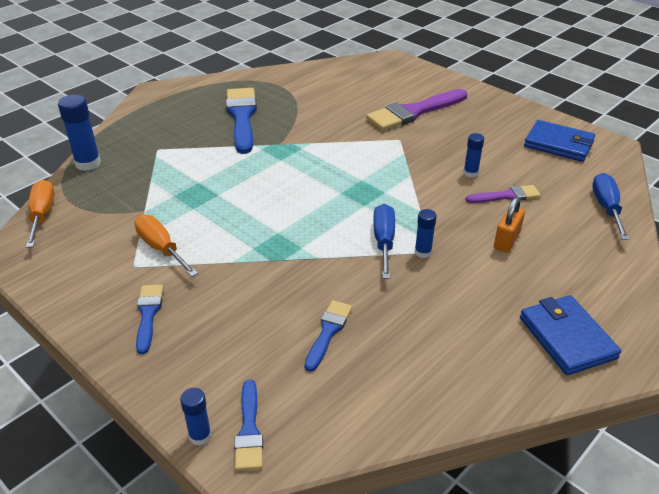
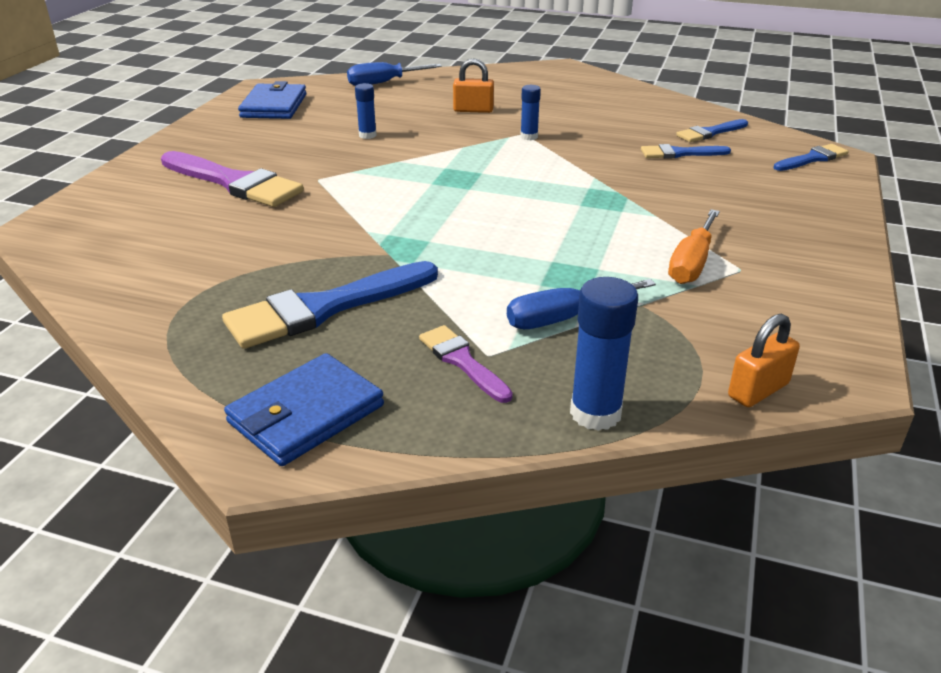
camera: 115 degrees left, 5 degrees down
(42, 215) = (758, 390): orange screwdriver -> orange padlock
(148, 314) = (784, 235): blue brush -> blue brush (710, 133)
(200, 436) = (847, 173): blue glue stick -> none
(384, 241) = (532, 154): blue screwdriver -> blue screwdriver (563, 318)
(506, 196) = (398, 117): purple brush -> purple brush (462, 361)
(566, 337) = (571, 84): blue wallet -> blue wallet (306, 414)

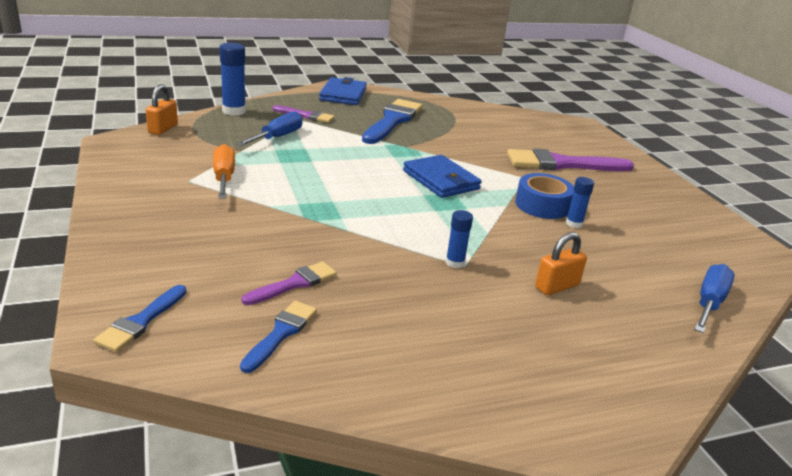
camera: 140 degrees right, 5 degrees down
(274, 106) = (703, 234): blue wallet -> blue wallet (441, 180)
(362, 153) = (542, 205): none -> blue tape
(680, 153) = (294, 283): blue brush -> purple brush

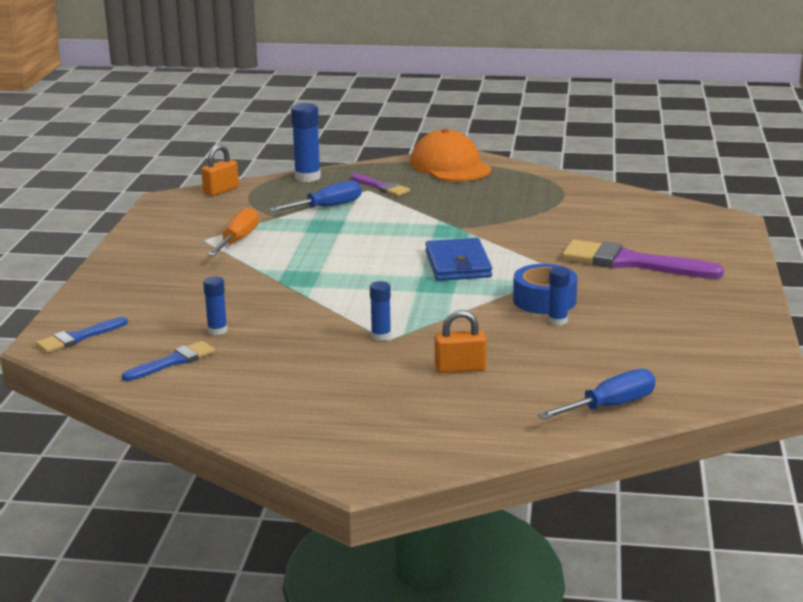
camera: 30 degrees right, 5 degrees down
(294, 283) = (217, 330): purple brush -> blue glue stick
(343, 95) = (450, 166): blue wallet -> orange cap
(392, 121) = (476, 199): blue brush -> none

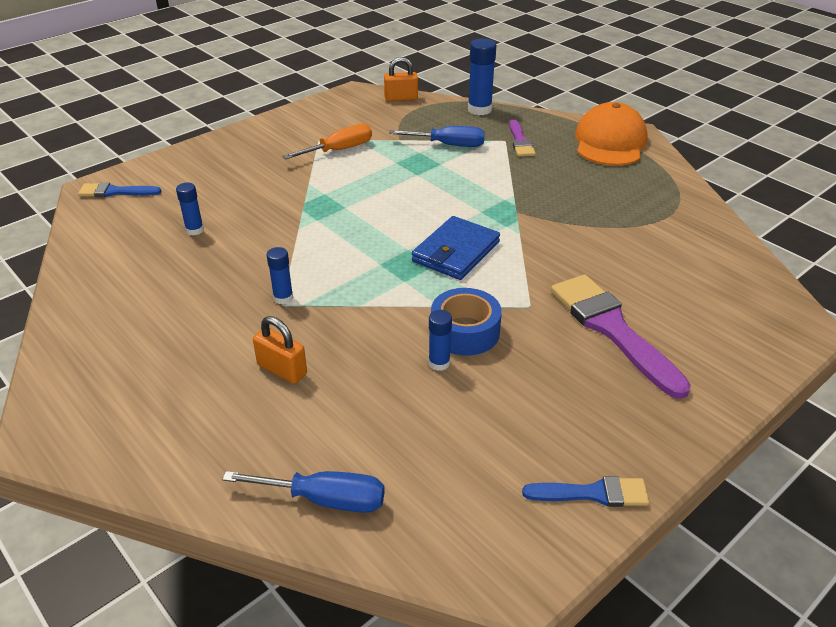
camera: 40 degrees right, 15 degrees up
(173, 361) = (126, 244): blue brush -> blue brush (593, 493)

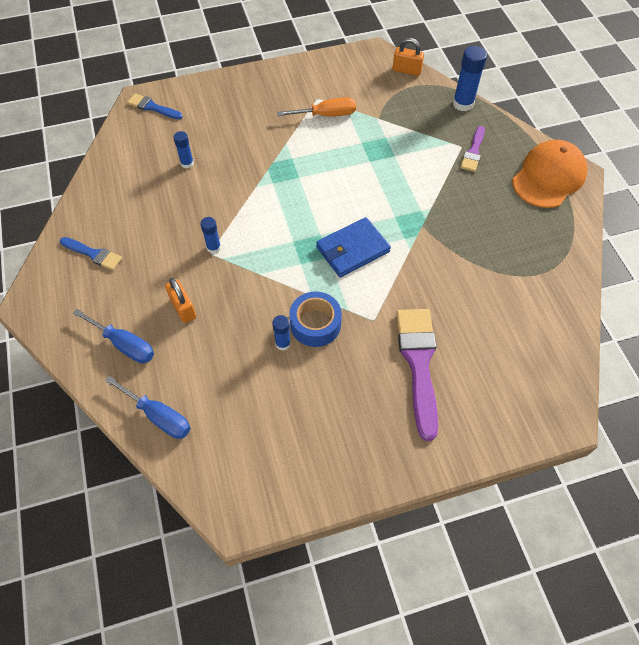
camera: 25 degrees right, 20 degrees up
(449, 145) = (413, 137): blue screwdriver -> blue screwdriver (124, 345)
(593, 493) = (317, 484): blue brush -> blue brush (93, 254)

